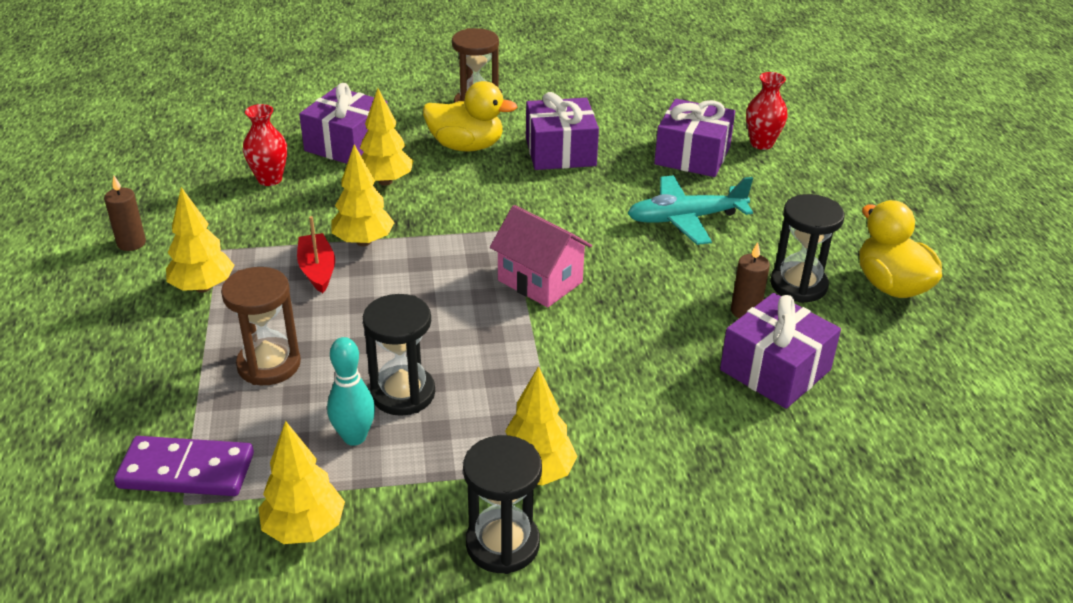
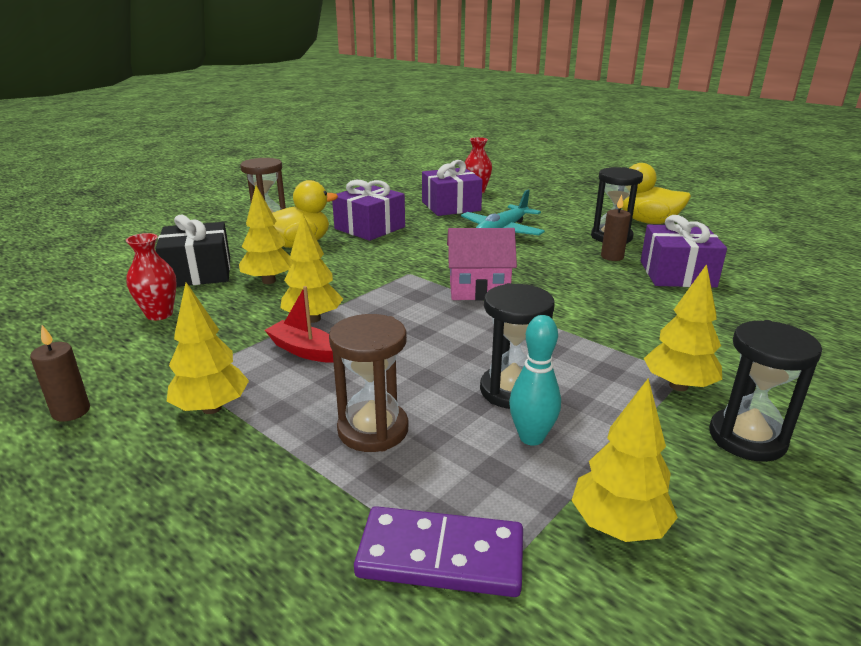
camera: 40 degrees left, 10 degrees down
(186, 471) = (440, 556): purple domino -> purple domino turned 45 degrees clockwise
(347, 144) = (198, 272): purple gift -> black gift

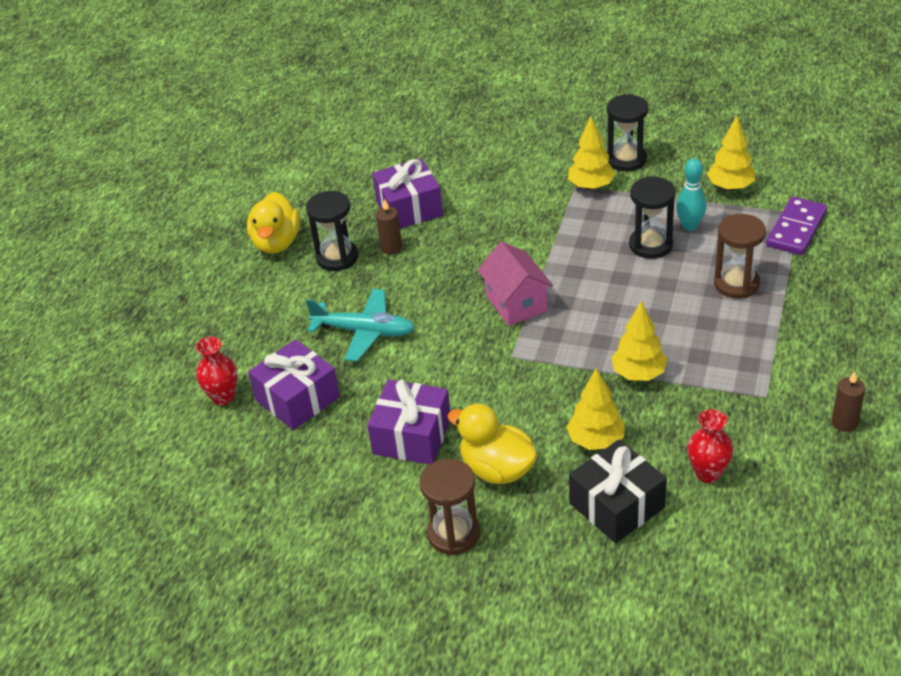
camera: 110 degrees left, 15 degrees up
(212, 408) = (781, 360): yellow tree -> none
(304, 350) = (685, 354): red boat -> none
(440, 556) = (796, 229): purple domino -> purple domino turned 45 degrees clockwise

